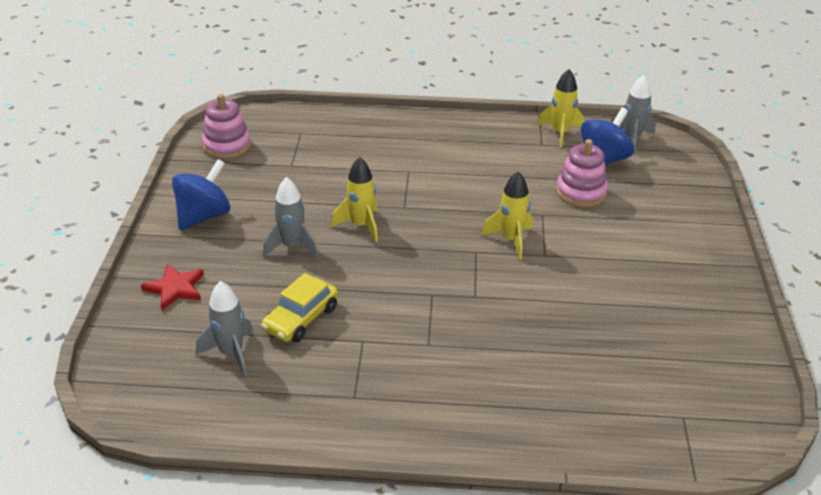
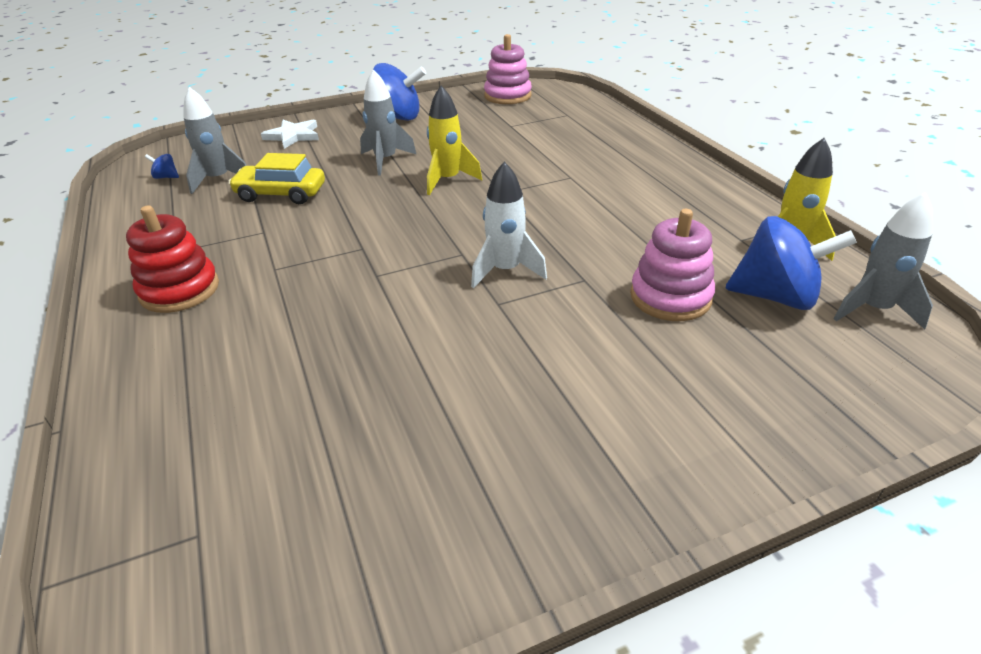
camera: 65 degrees right, 0 degrees up
(175, 288) = (293, 136): red star -> white star
(188, 389) = (166, 177): none -> blue spinning top
(423, 400) = (179, 290): none -> red stacking toy
(511, 240) = (505, 271): yellow rocket -> white rocket

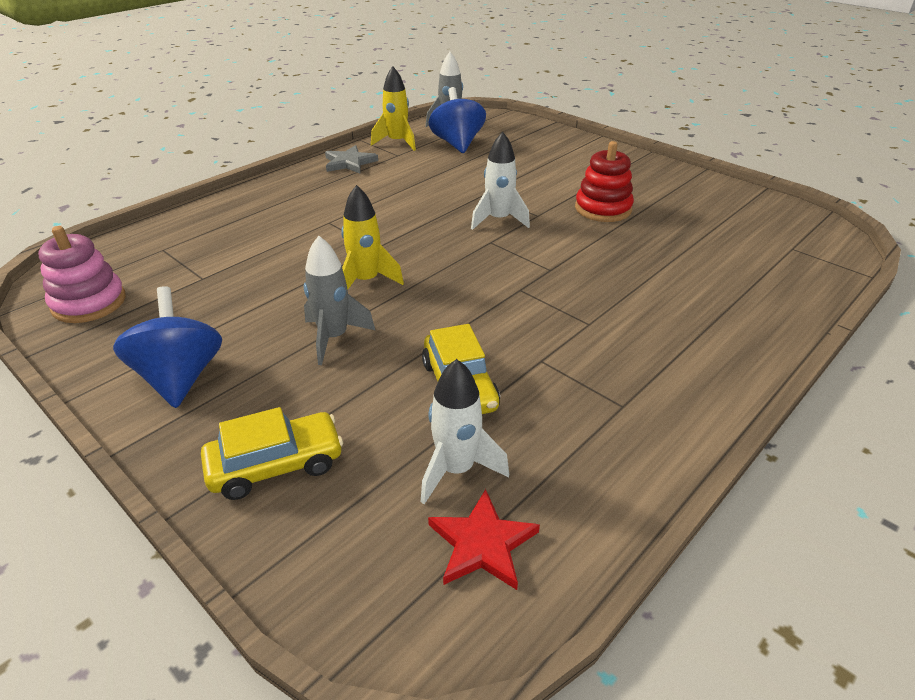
camera: 115 degrees left, 0 degrees up
(166, 177) = (482, 544): blue spinning top -> red star
(179, 290) = (667, 363): red stacking toy -> red stacking toy (603, 209)
(219, 179) = (456, 469): grey rocket -> white rocket
(293, 136) = (276, 465): white star -> yellow car
(670, 297) = (482, 168): pink stacking toy -> none
(722, 204) = (349, 163): none -> grey star

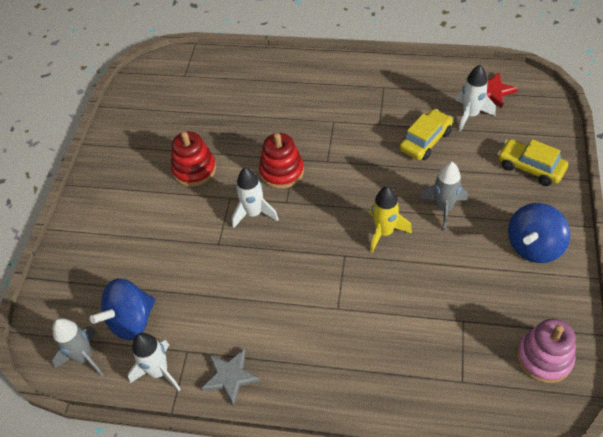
camera: 120 degrees left, 15 degrees up
(397, 142) = (159, 372): yellow rocket -> white rocket
(539, 254) = (282, 171): none -> red stacking toy

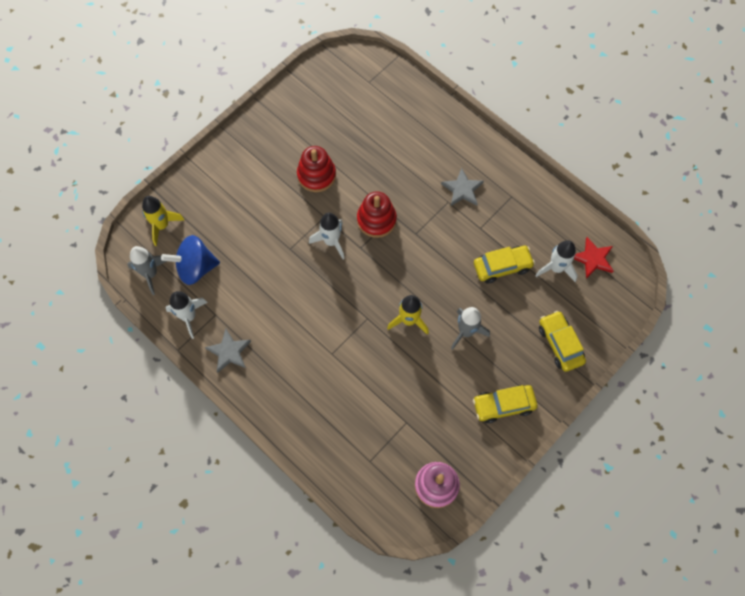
camera: 30 degrees right, 15 degrees up
(65, 304) = (162, 225): none -> yellow rocket
(337, 105) = (462, 189): none -> grey star
(533, 246) = (503, 405): blue spinning top -> yellow car

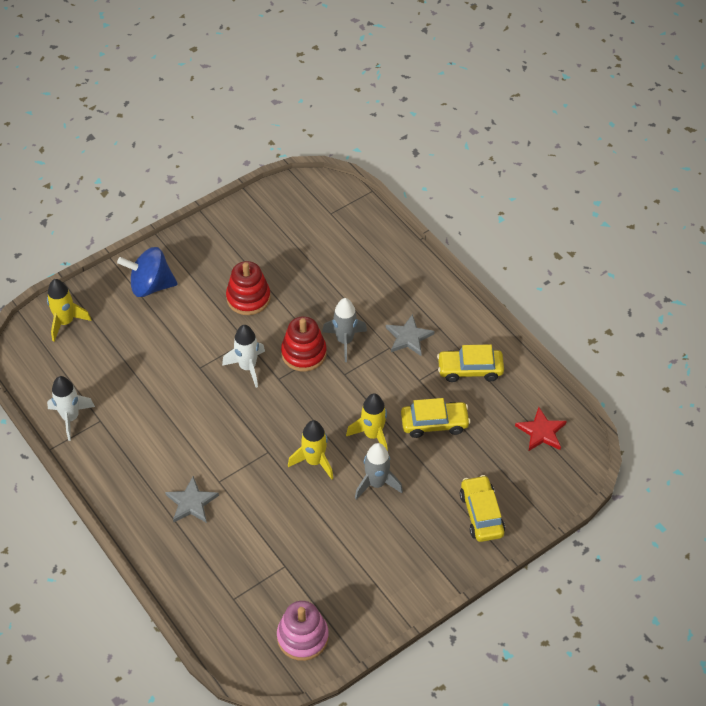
camera: 10 degrees right, 15 degrees down
(150, 274) = (40, 368): grey rocket -> grey rocket (345, 341)
(195, 268) = (91, 370): blue spinning top -> blue spinning top (150, 286)
(229, 352) = (105, 460): grey star -> grey star (191, 502)
(452, 287) = (372, 435): none -> yellow rocket
(503, 405) = (400, 567): yellow car -> yellow car (470, 370)
(556, 268) = (496, 435): white rocket -> none

